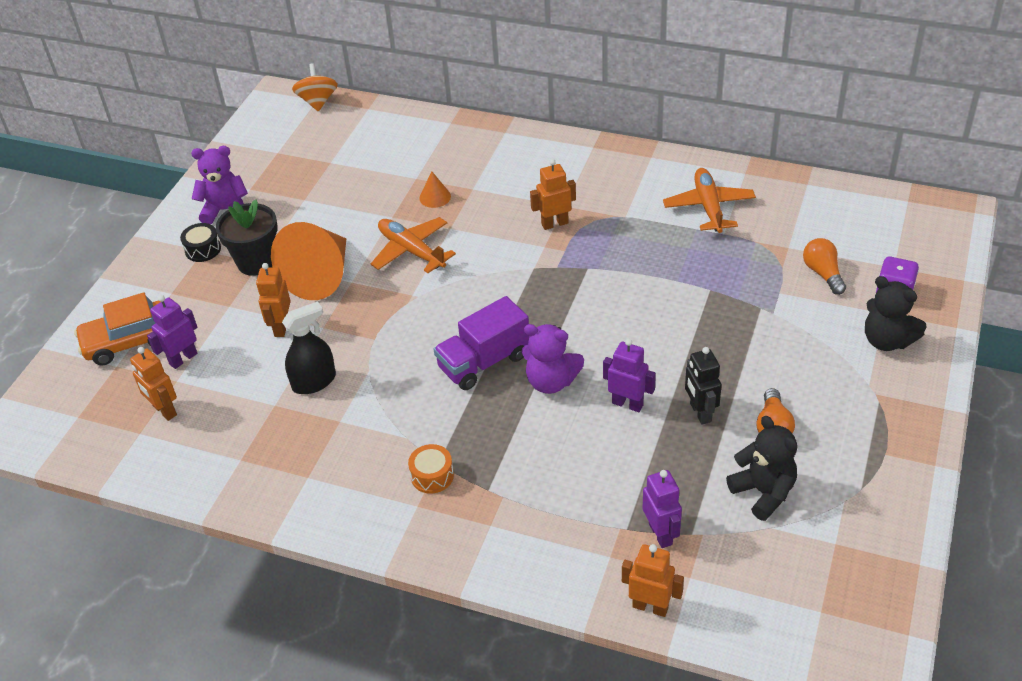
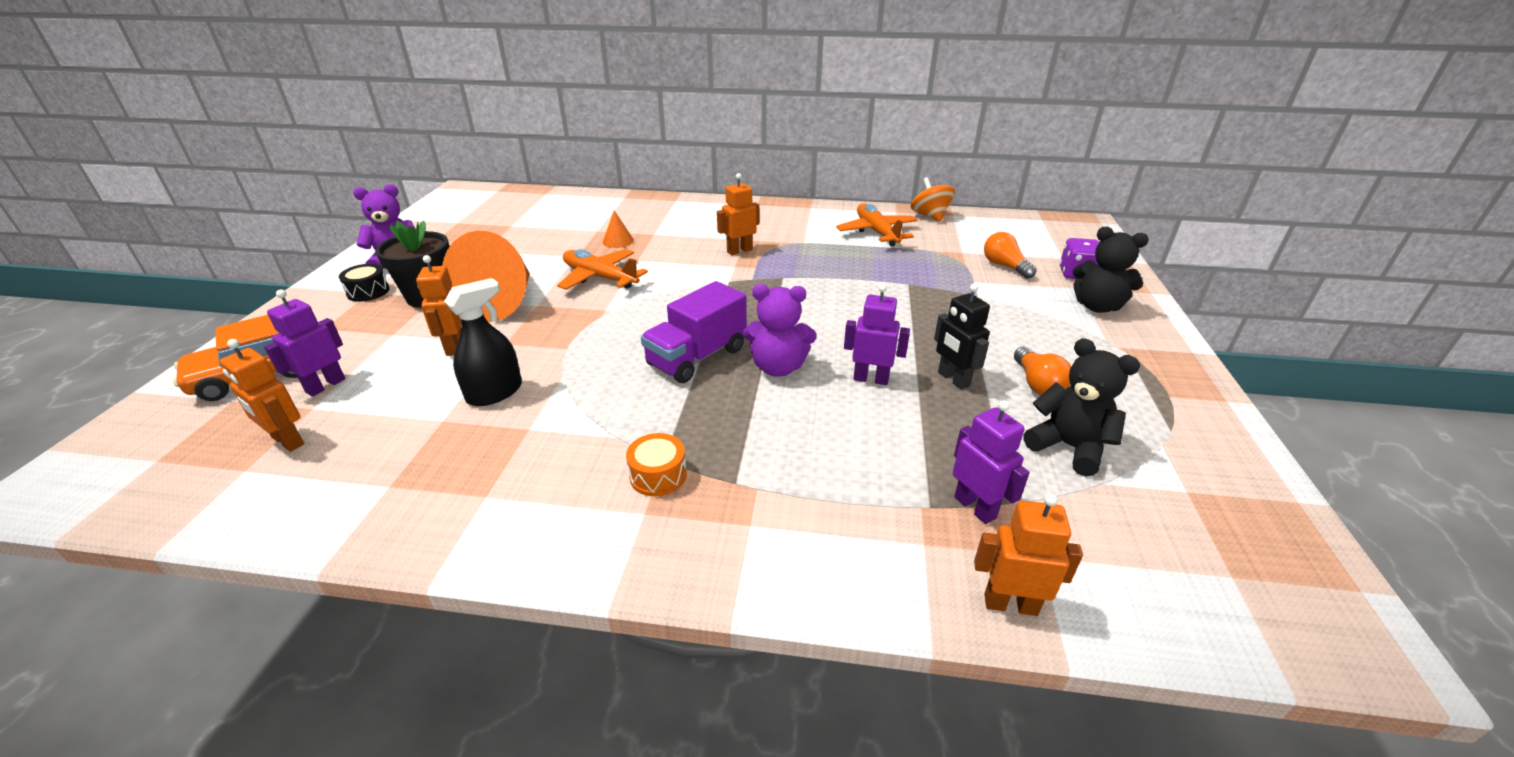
camera: 15 degrees left, 10 degrees down
(318, 102) = (498, 191): orange spinning top -> orange spinning top (930, 216)

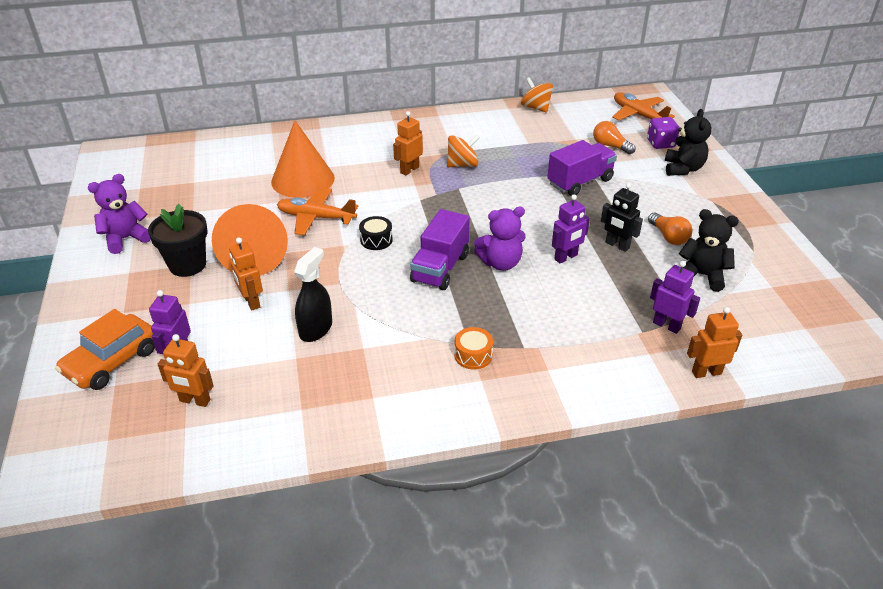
camera: 20 degrees left, 5 degrees up
(368, 292) = (128, 272): black drum -> black drum (376, 240)
(618, 241) = (303, 180): orange cone -> orange cone, size x2.36
(804, 256) = (462, 165): none -> orange spinning top
(871, 379) = (566, 257): purple robot -> purple robot turned 150 degrees clockwise
(876, 232) = (504, 131): orange plane -> orange plane (638, 115)
(942, 297) = (580, 182): none -> purple truck
(1097, 306) = (683, 169): black teddy bear -> black teddy bear turned 90 degrees counterclockwise

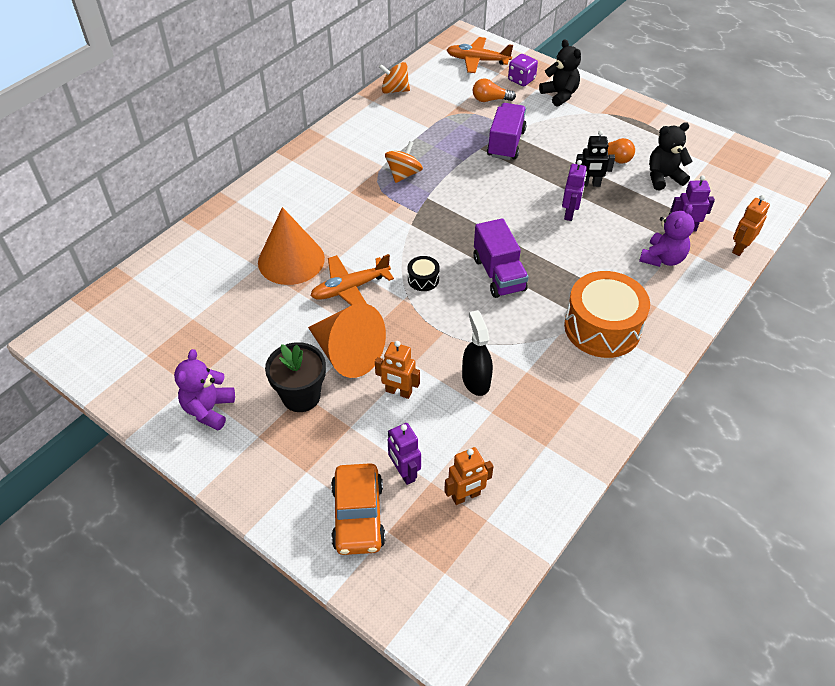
camera: 40 degrees left, 10 degrees up
(409, 170) = (368, 201): orange robot -> none
(473, 355) = (602, 327): orange drum -> orange drum, size x2.29
(500, 263) = (533, 244): purple teddy bear -> purple teddy bear (662, 258)

